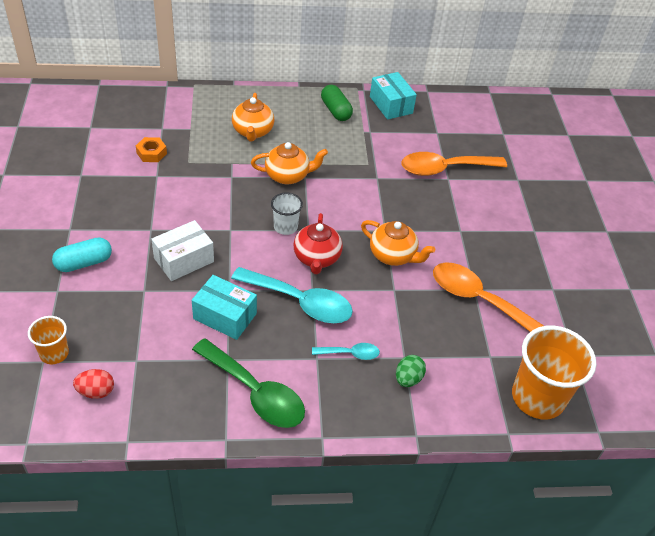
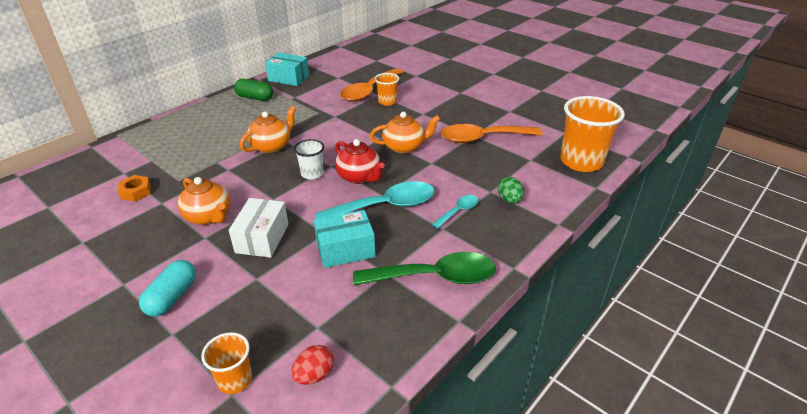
camera: 40 degrees left, 10 degrees down
(253, 132) = (208, 137): orange teapot -> orange teapot (209, 216)
(445, 193) = (387, 101): none -> orange cup

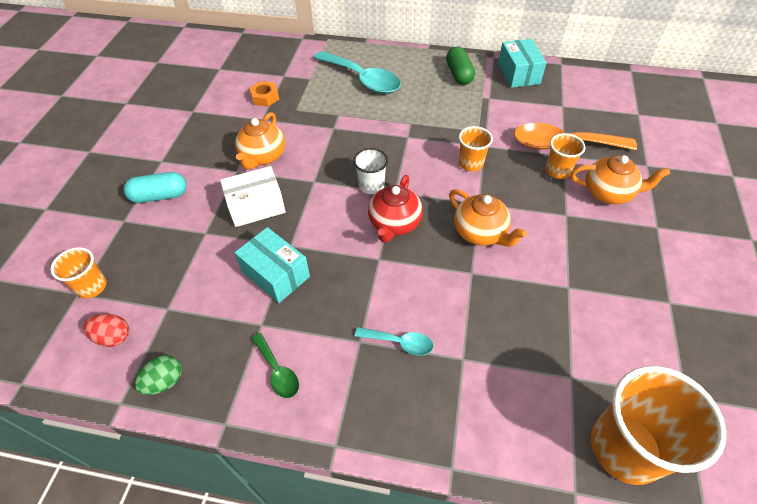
camera: 60 degrees right, 15 degrees up
(272, 146) = (390, 133): orange teapot -> orange teapot (608, 193)
(343, 127) = (470, 163): none -> orange cup
(385, 206) = (362, 271): turquoise spoon -> turquoise spoon (363, 79)
(435, 277) = (277, 371): green spoon -> green spoon, size x0.50
(482, 138) = (570, 300): orange spoon -> none
(509, 200) = (460, 388): green egg -> green egg (164, 382)

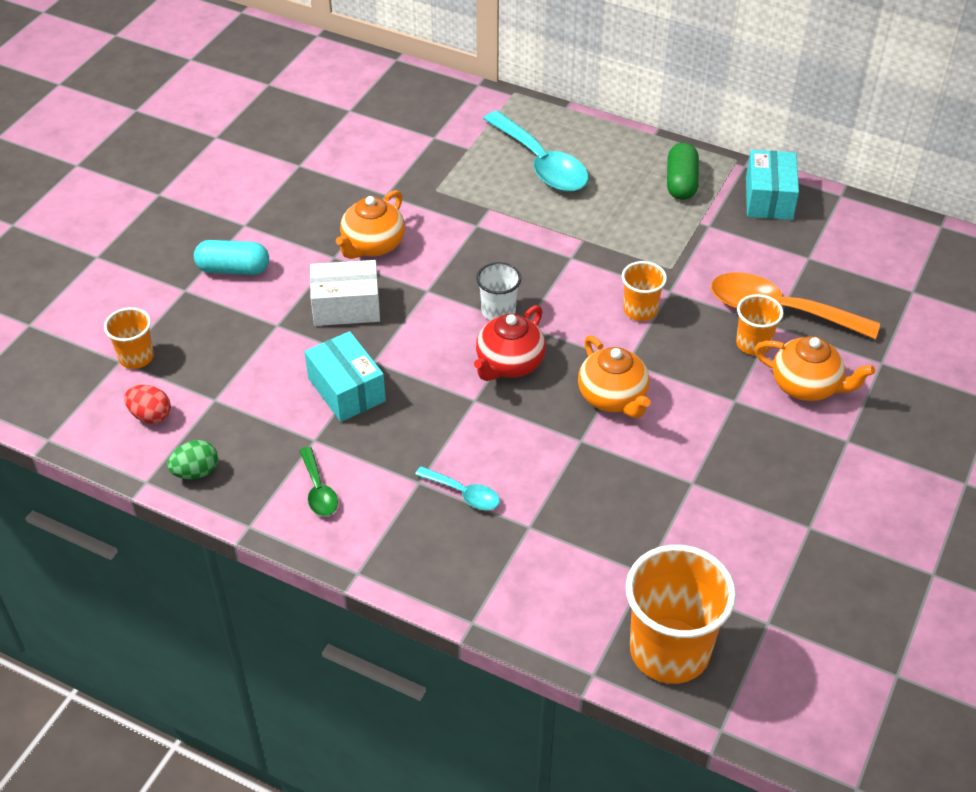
camera: 15 degrees right, 5 degrees down
(265, 97) = (399, 164): orange nut -> none

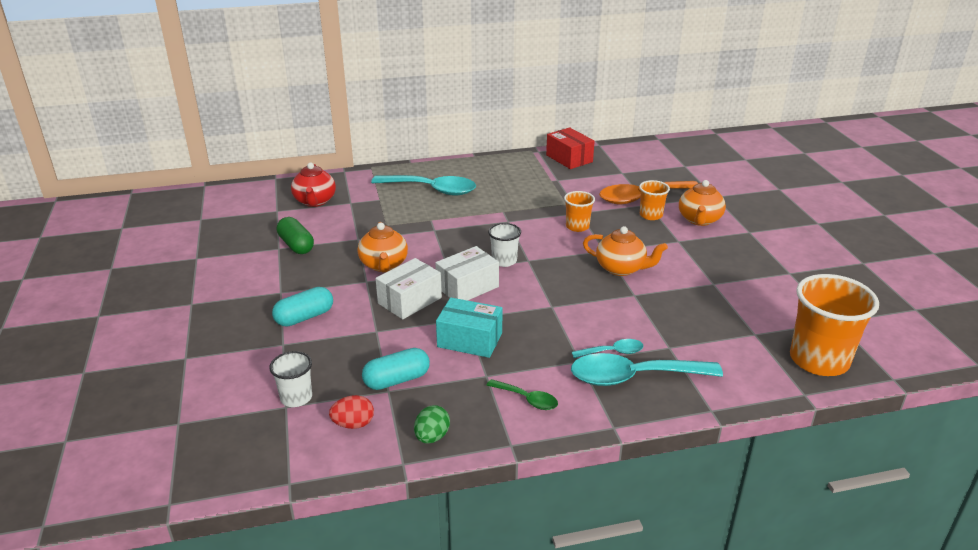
camera: 40 degrees left, 15 degrees down
(136, 357) = (296, 398): orange cup -> white cup
(233, 393) = (397, 380): none -> turquoise capsule
(420, 323) = (467, 287): none -> white box
(446, 534) = (633, 377): none -> turquoise spoon
(509, 364) = (546, 281): red teapot -> red teapot (315, 201)
(681, 183) = (518, 169): green capsule -> green capsule (296, 245)
(768, 198) = (569, 158): turquoise box -> red box
(806, 386) = (699, 220): orange teapot -> orange teapot turned 120 degrees clockwise

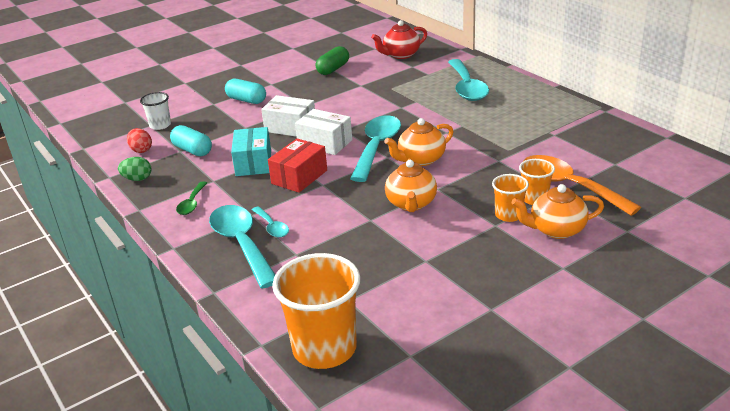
camera: 70 degrees right, 0 degrees up
(384, 265) = (331, 104): orange teapot -> orange teapot (420, 159)
(504, 261) = (377, 147): white cup -> turquoise spoon
(569, 158) = (609, 129): red box -> red box (299, 177)
(577, 226) = (469, 165): orange cup -> orange cup (508, 215)

